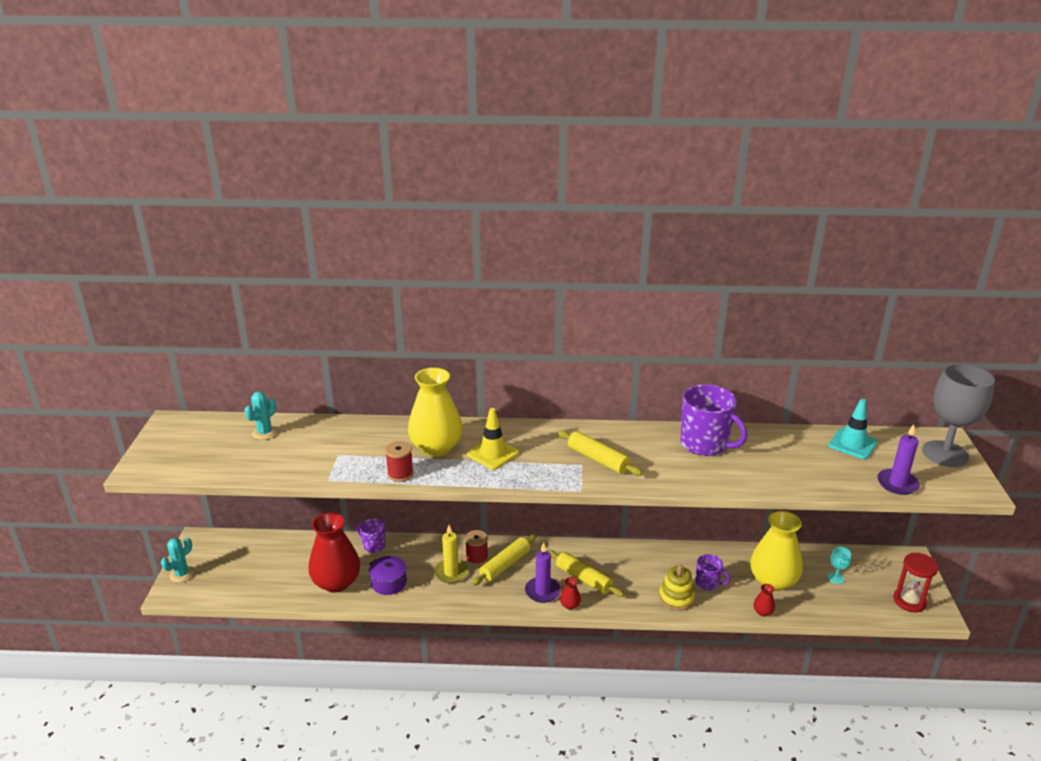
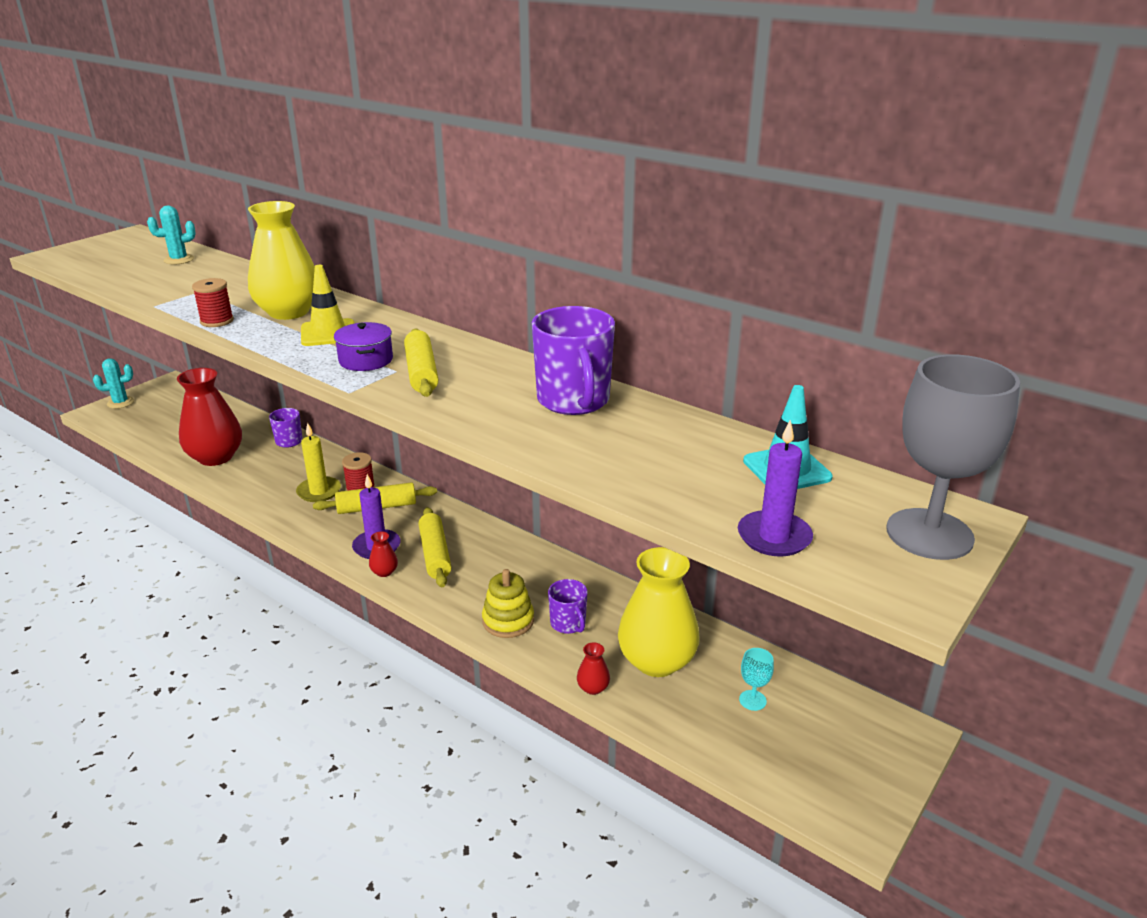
camera: 35 degrees right, 0 degrees up
(389, 583) = (255, 476): purple pot -> purple pot (366, 360)
(909, 601) = (831, 784): red hourglass -> none

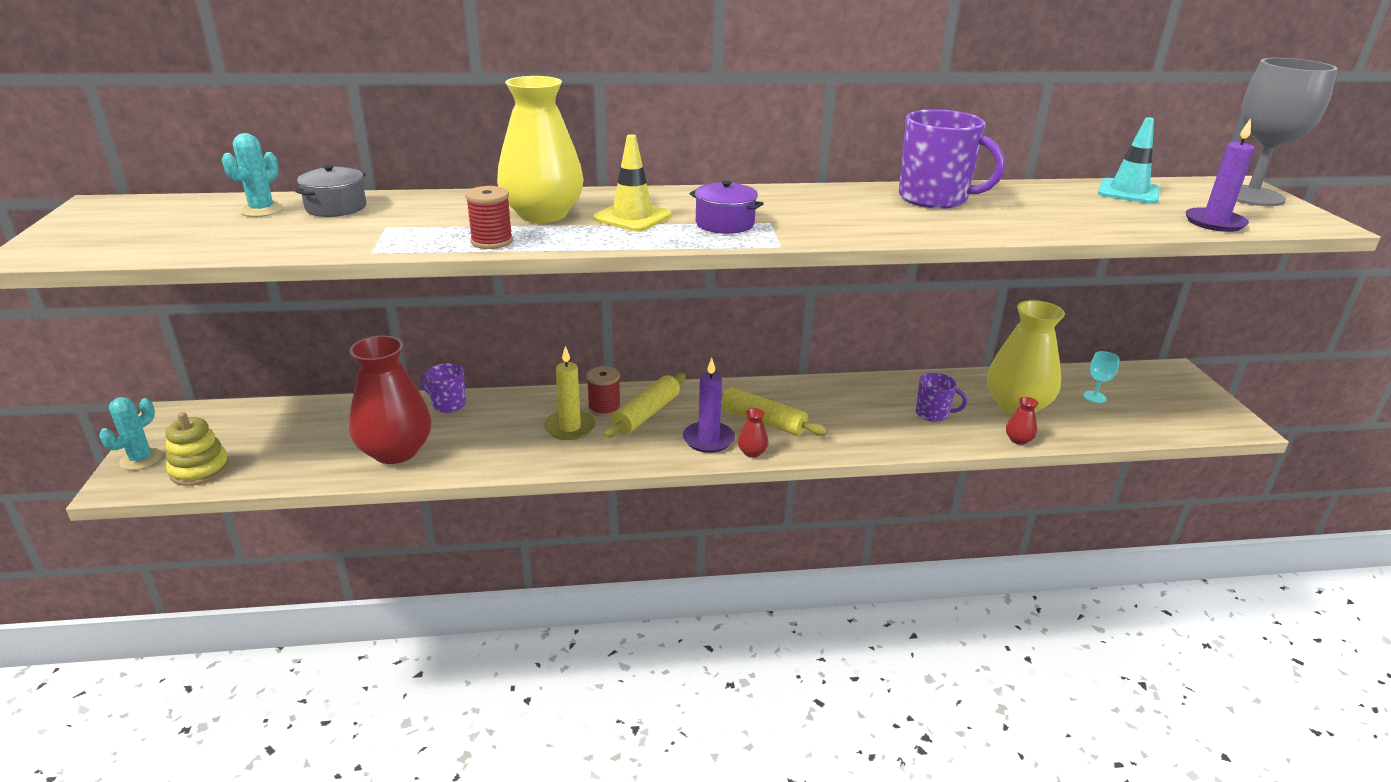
camera: 45 degrees left, 0 degrees up
(211, 269) = (336, 207): none -> grey pot
(421, 372) = (791, 217): yellow rolling pin -> none
(508, 621) = (897, 433): yellow stacking toy -> yellow stacking toy (200, 469)

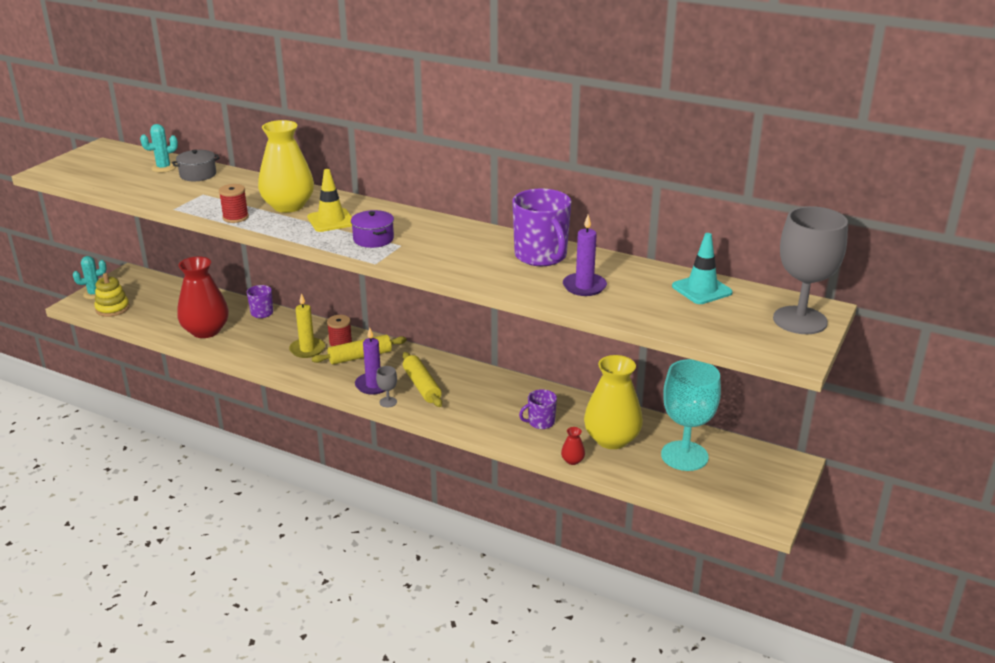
camera: 35 degrees right, 0 degrees up
(752, 452) = (388, 402): red vase -> grey goblet
(933, 414) = (540, 422): purple mug -> purple mug turned 105 degrees clockwise
(1094, 397) = (684, 456): turquoise goblet -> turquoise goblet, size x2.46
(1214, 222) = (706, 331): purple candle -> purple candle (584, 286)

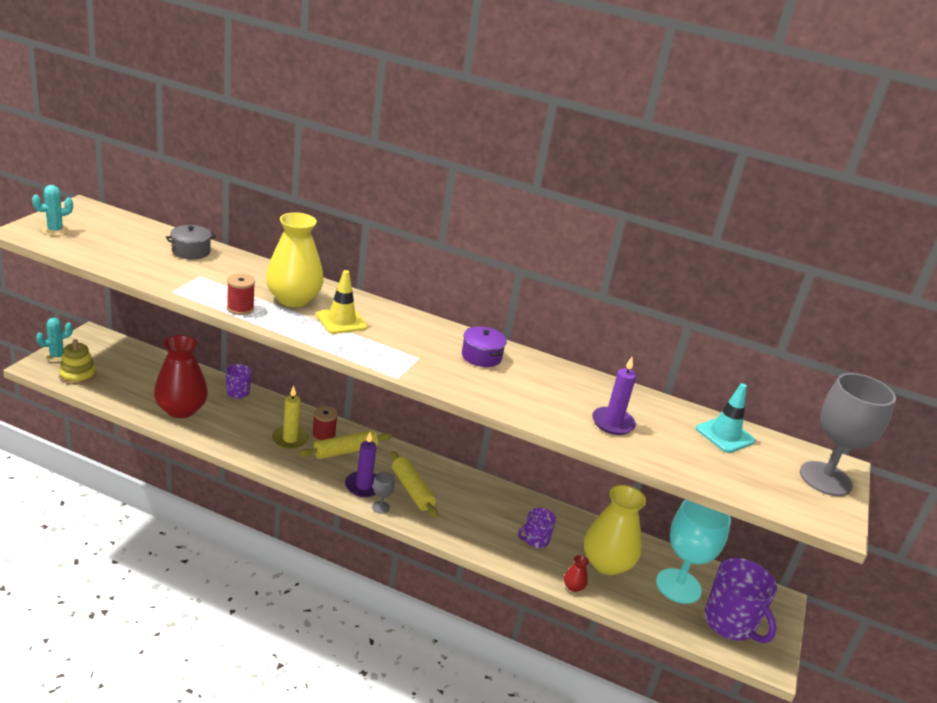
camera: 10 degrees left, 0 degrees up
(163, 168) = (152, 239): turquoise cactus -> turquoise cactus (55, 230)
(373, 239) = (389, 347): purple pot -> purple pot (481, 356)
(541, 256) = (562, 382): purple mug -> purple mug (730, 623)

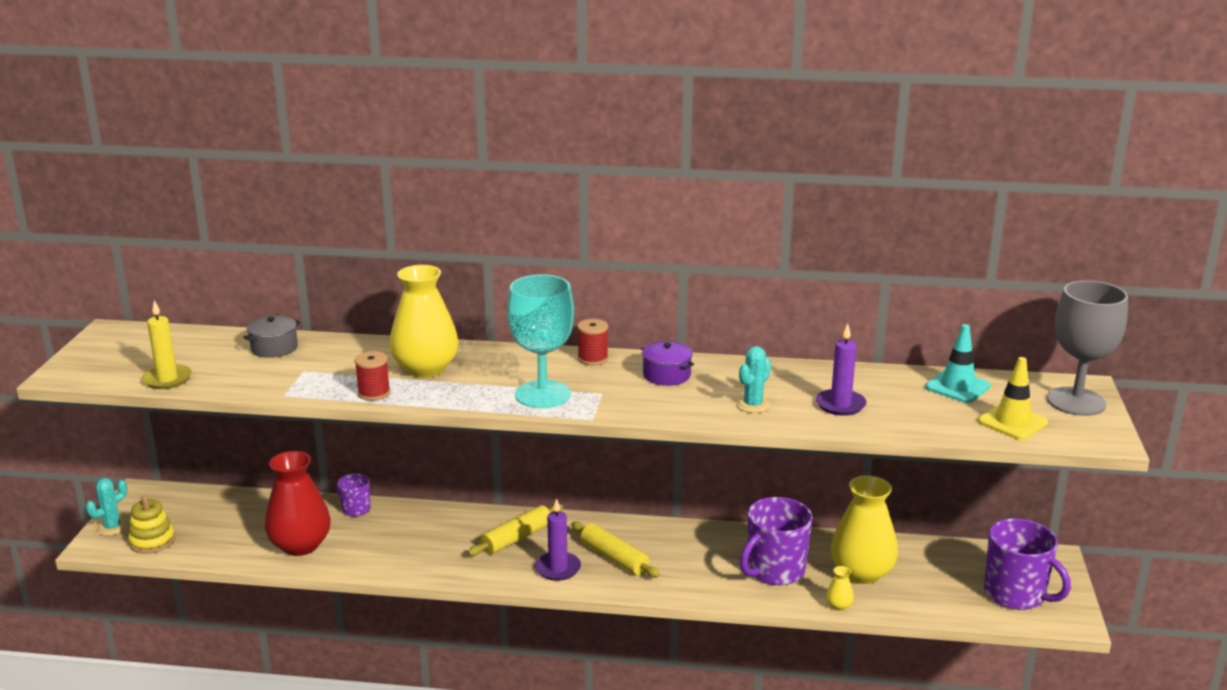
camera: 10 degrees left, 5 degrees down
(55, 230) = (99, 364): turquoise cactus -> turquoise cactus (753, 405)
(290, 439) = (446, 542): yellow candle -> yellow candle (167, 379)
(323, 436) = (482, 528): red spool -> red spool (593, 359)
(341, 321) = (494, 378): yellow traffic cone -> yellow traffic cone (1012, 422)
(380, 507) = (589, 585): grey goblet -> none
(535, 540) = (774, 571): purple mug -> purple mug, size x1.89
(573, 587) = (839, 605): red vase -> yellow vase
(678, 586) = (946, 574): turquoise goblet -> turquoise goblet (542, 394)

